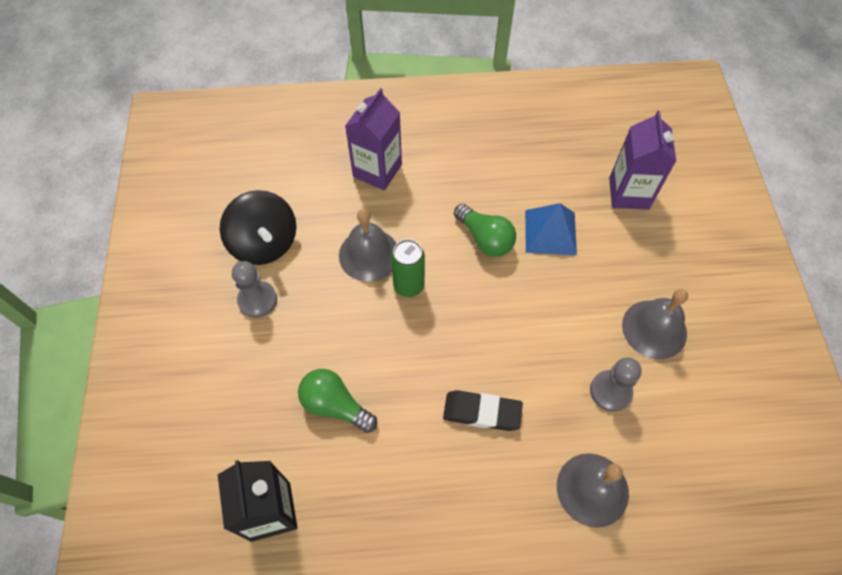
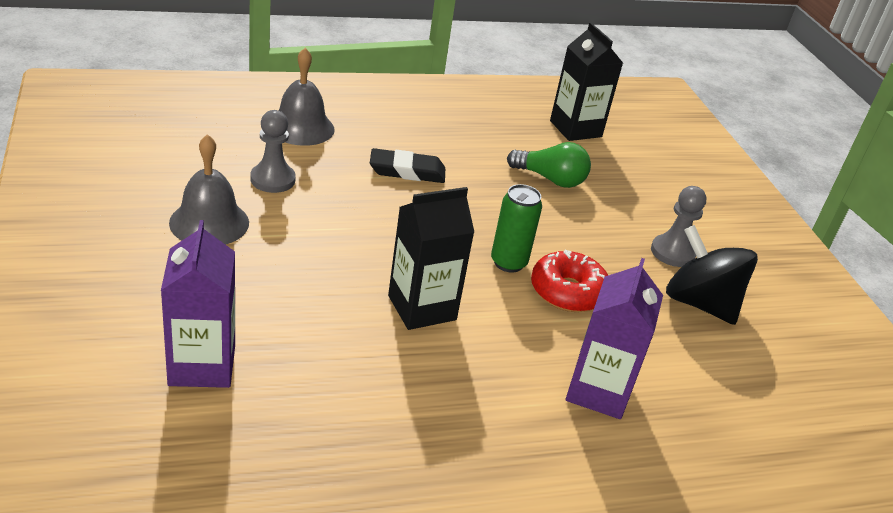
camera: 165 degrees right, 25 degrees down
(369, 254) = (567, 292): grey bell -> red donut
(485, 239) = (422, 308): green light bulb -> black carton
(550, 232) = (331, 315): blue pyramid -> none

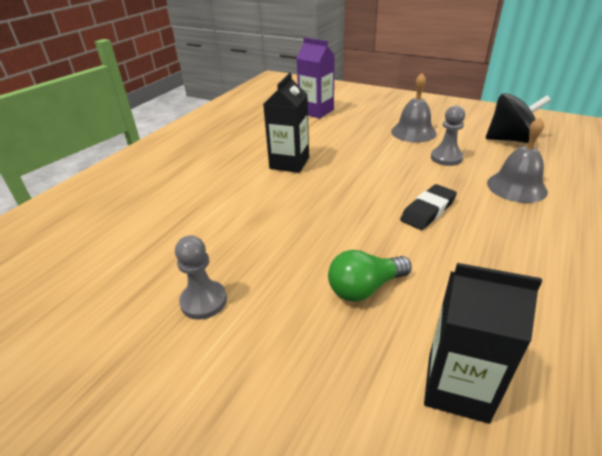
camera: 140 degrees right, 0 degrees up
(508, 262) = (289, 206): green can -> none
(567, 292) = (239, 216): red donut -> none
(598, 391) = (173, 186): purple carton -> none
(699, 303) = (151, 272): black spinning top -> black spinning top (510, 140)

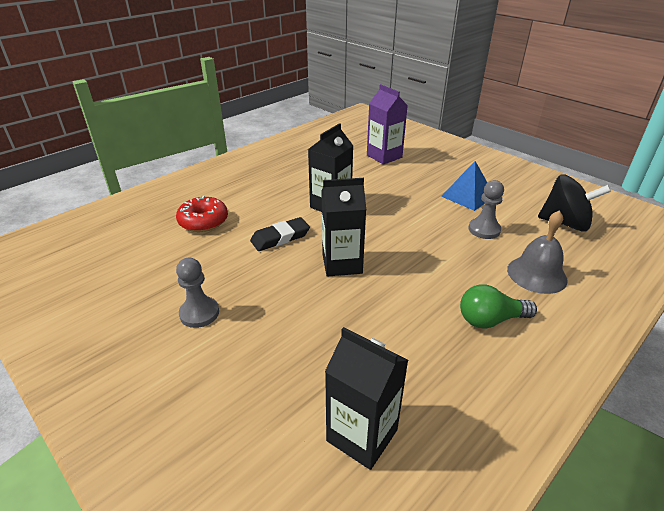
camera: 15 degrees right, 0 degrees up
(160, 203) = (203, 221): none -> red donut
(332, 215) = (342, 264): none -> black carton
(365, 288) = (333, 335): green light bulb -> green light bulb (490, 320)
(413, 132) = (468, 196): grey bell -> blue pyramid
(428, 210) = (432, 278): black eraser -> black eraser (280, 237)

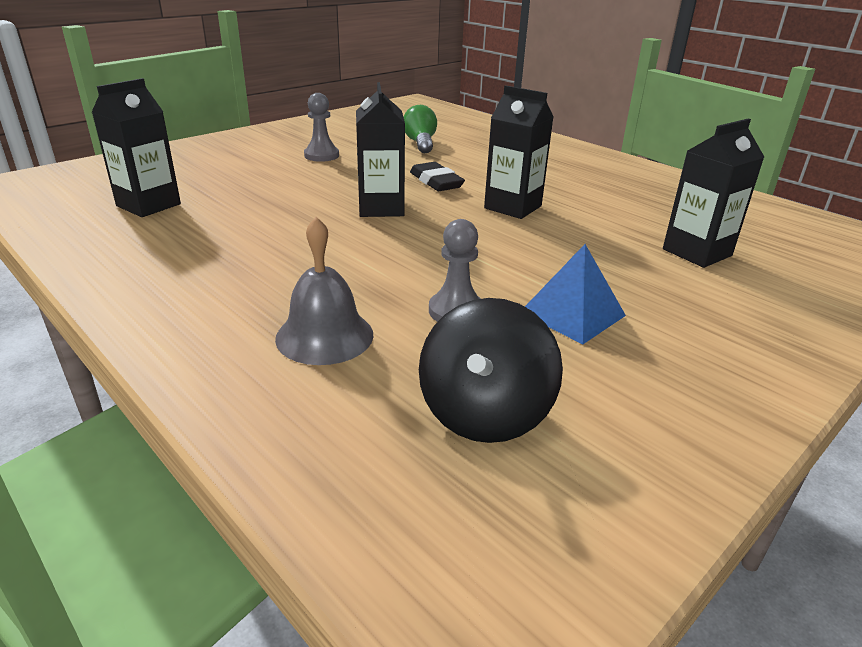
camera: 90 degrees right, 5 degrees down
(203, 221) = (467, 152): red donut -> none
(384, 156) = (697, 252): purple carton -> black carton
(490, 320) = (245, 280): green light bulb -> green light bulb (420, 143)

